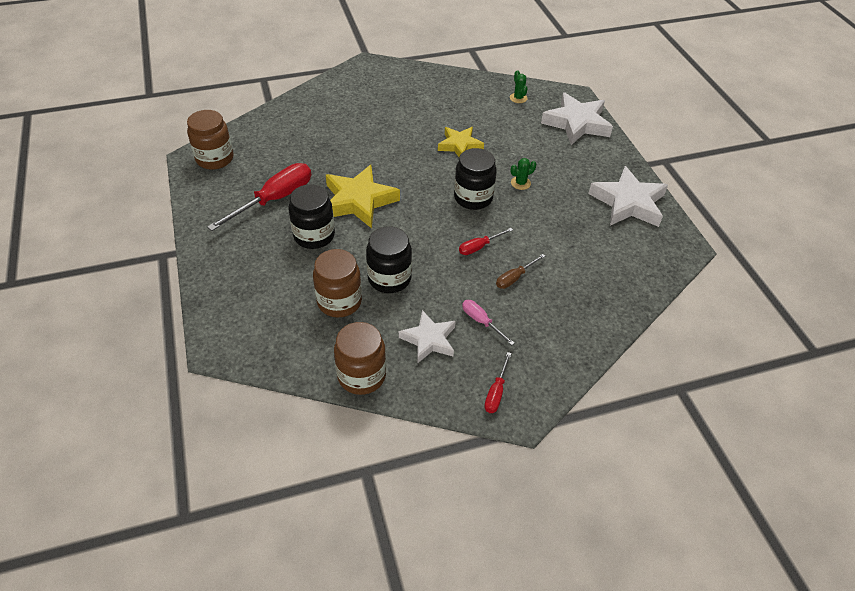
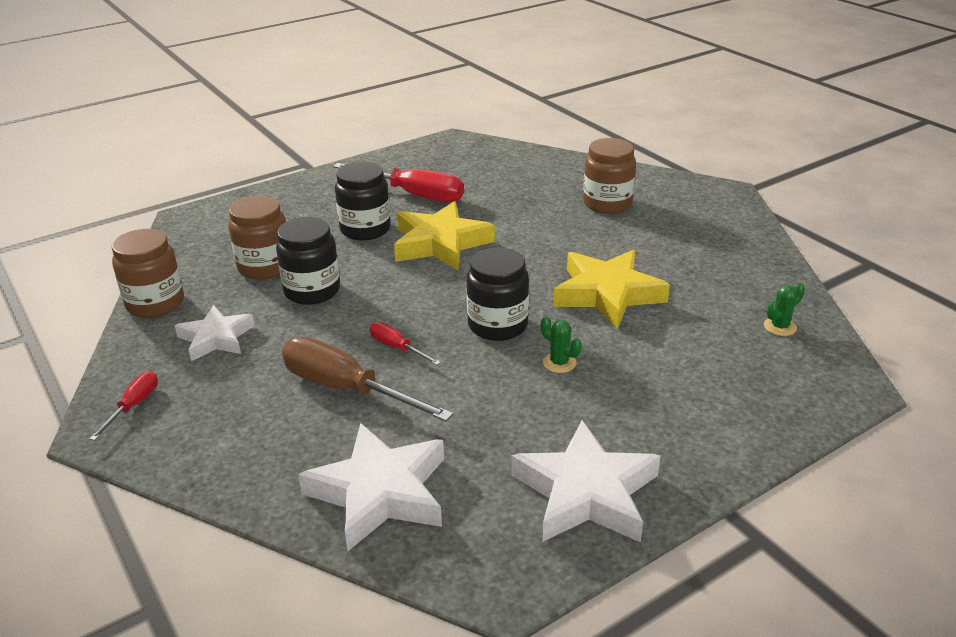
camera: 75 degrees right, 15 degrees down
(215, 159) = (460, 150): brown jar -> brown jar (607, 203)
(460, 145) = (607, 294): yellow star -> yellow star, size x1.57
(481, 321) = (255, 373): pink screwdriver -> none
(496, 392) = (134, 406): red screwdriver -> red screwdriver turned 105 degrees clockwise
(514, 278) = (346, 389): brown screwdriver -> brown screwdriver, size x2.03
(576, 123) = (769, 400): white star -> white star (379, 492)

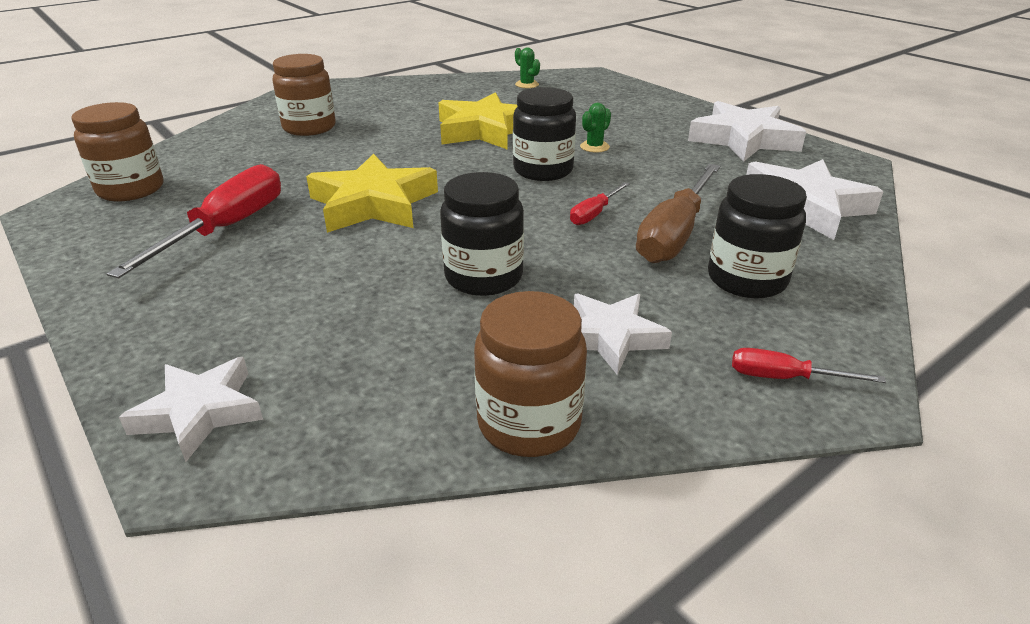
camera: 95 degrees left, 0 degrees up
(221, 214) = (200, 412): none -> white star
(265, 267) = (415, 326): brown jar -> brown jar (131, 189)
(365, 229) = (320, 255): black jar -> black jar (746, 279)

